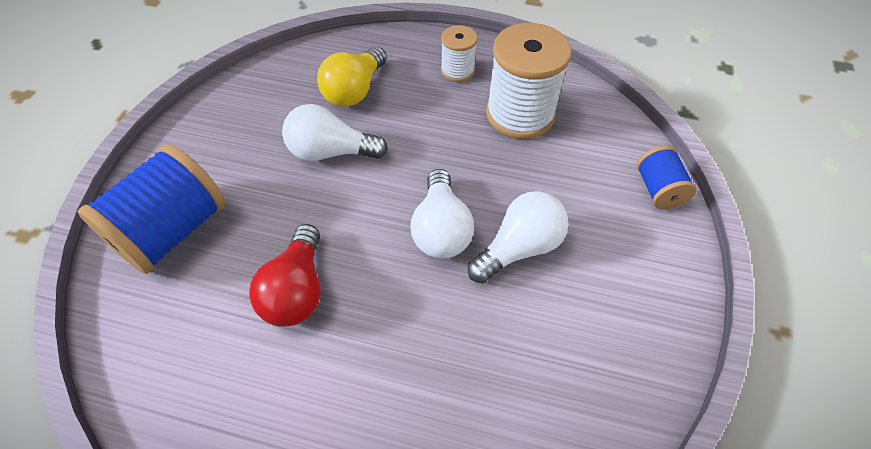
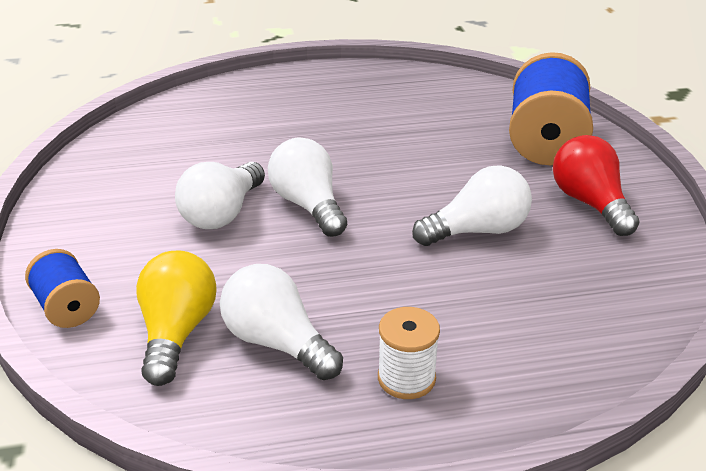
camera: 155 degrees right, 20 degrees down
(297, 290) = (402, 140): red light bulb -> red light bulb (590, 203)
(354, 90) = (522, 301): yellow light bulb -> yellow light bulb (177, 332)
(520, 114) = (277, 342): white spool -> white light bulb

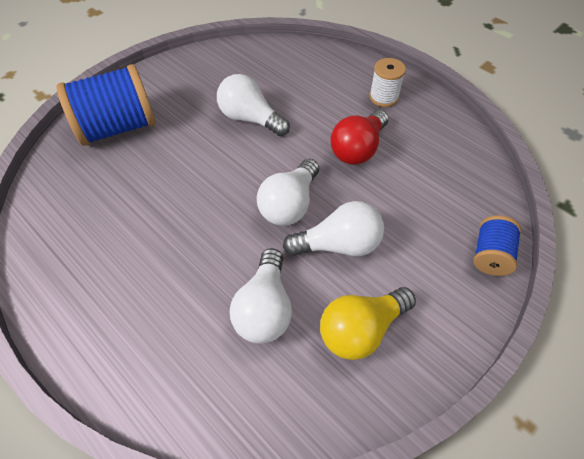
camera: 125 degrees left, 20 degrees up
(177, 332) = (448, 190): yellow light bulb -> yellow light bulb (361, 329)
(277, 342) = (411, 148): white light bulb -> white light bulb (265, 308)
(590, 203) = (185, 88): red light bulb -> red light bulb (358, 149)

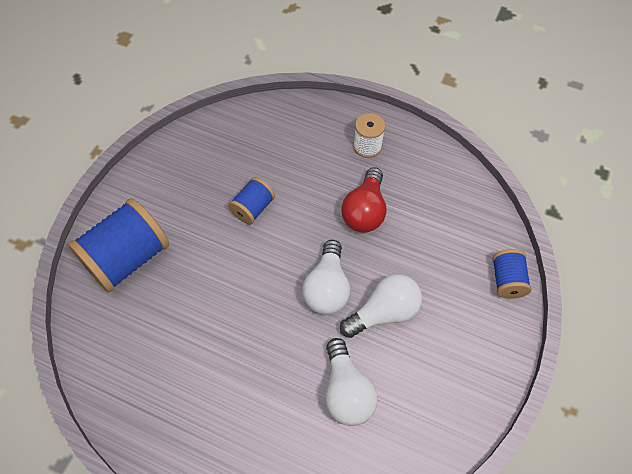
camera: 20 degrees left, 5 degrees up
(250, 119) = (253, 208): white light bulb -> blue spool
(361, 329) = (429, 381): yellow light bulb -> none

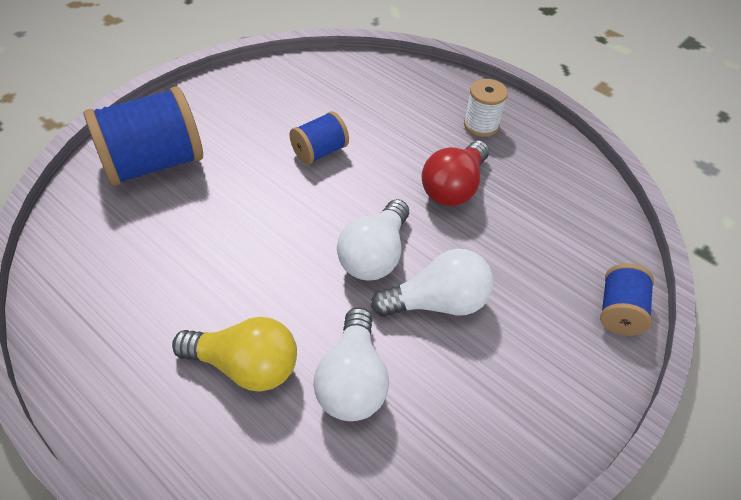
camera: 15 degrees right, 10 degrees down
(270, 405) = (245, 366): none -> yellow light bulb

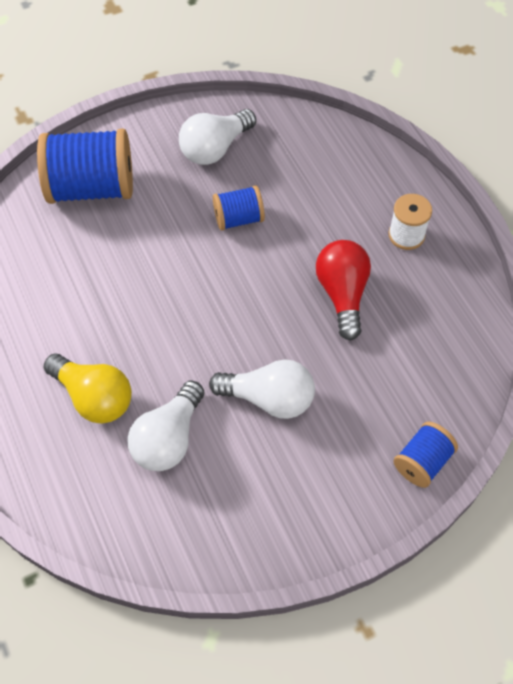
camera: 25 degrees right, 10 degrees up
(375, 255) = (238, 337): white light bulb -> white light bulb (215, 148)
(454, 187) = (342, 294): red light bulb -> red light bulb turned 120 degrees clockwise

